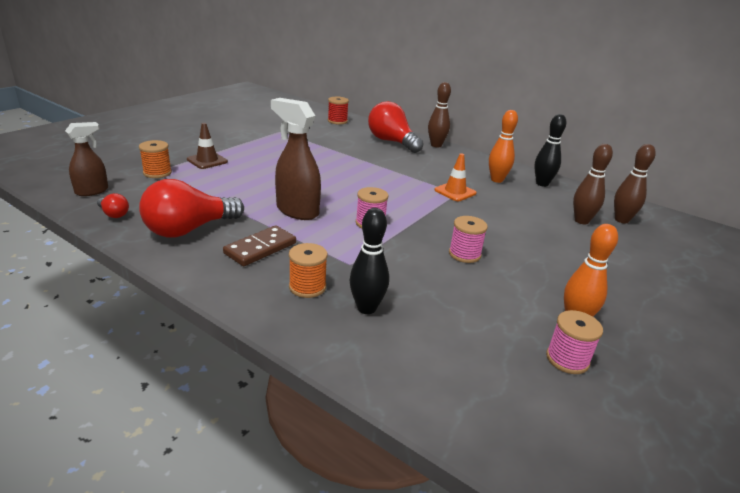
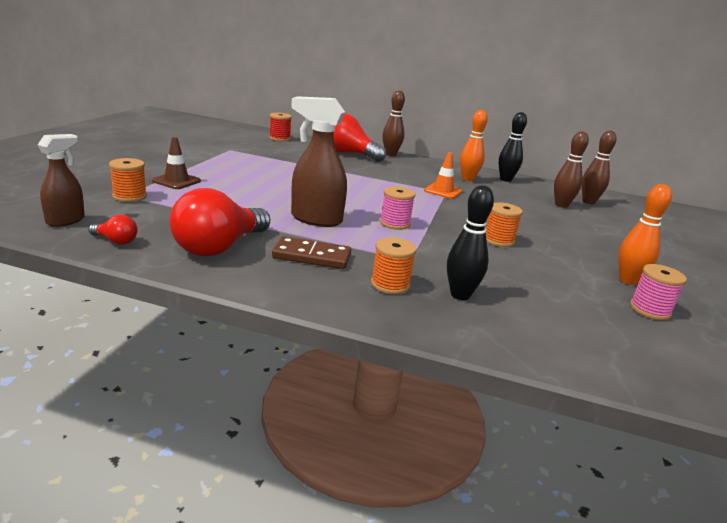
camera: 20 degrees left, 5 degrees down
(260, 248) = (312, 256): brown domino -> brown domino turned 75 degrees clockwise
(464, 254) = (498, 240): pink spool -> orange spool

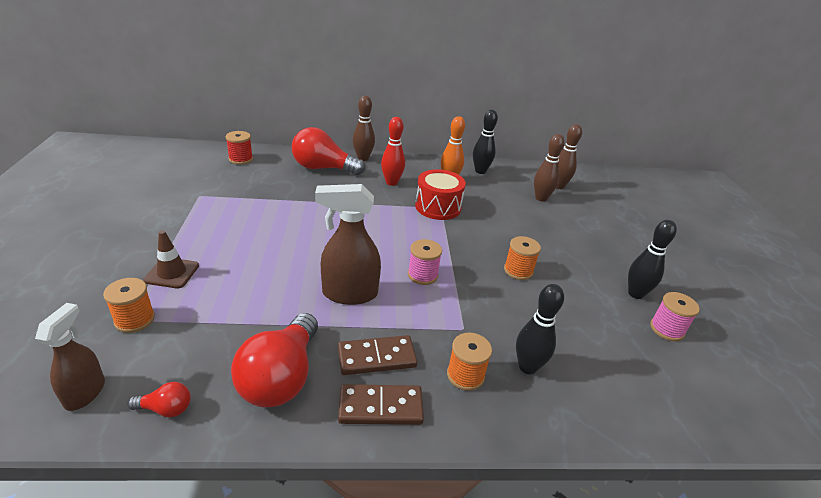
camera: 20 degrees left, 10 degrees up
(292, 282) = (380, 407): none -> brown domino
(407, 171) = (391, 182): none -> red bowling pin
(443, 191) = (438, 207): orange traffic cone -> red drum
(628, 280) = (635, 294): orange bowling pin -> black bowling pin

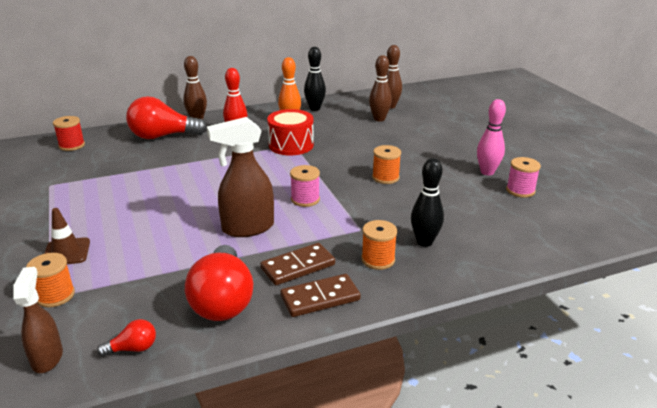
camera: 15 degrees left, 5 degrees down
(635, 294) = (487, 172): black bowling pin -> pink bowling pin

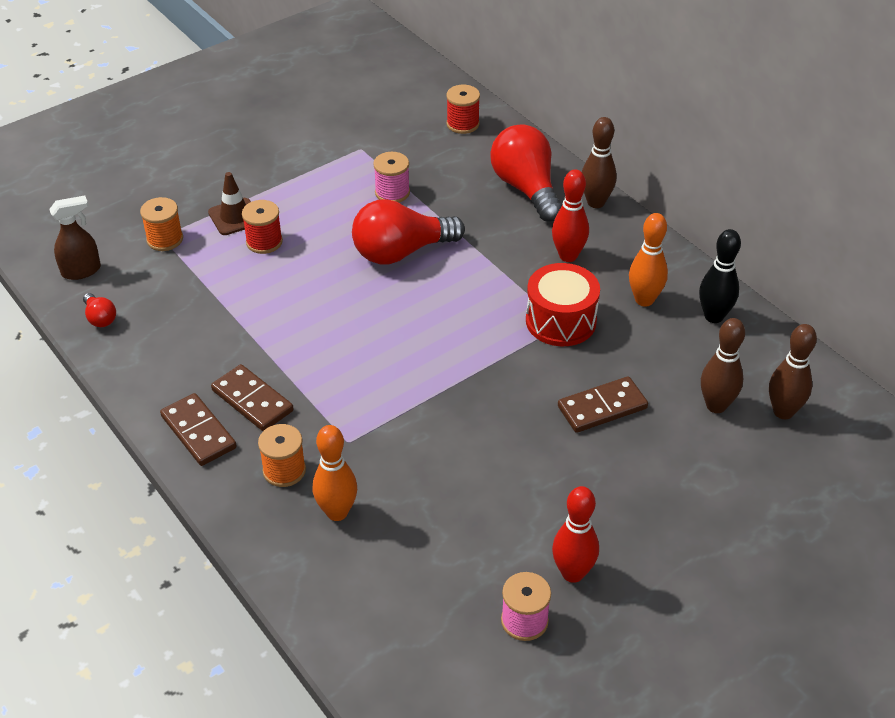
camera: 75 degrees right, 15 degrees up
(115, 241) = (264, 242): none -> red spool
(223, 300) = (179, 356): red light bulb -> red light bulb (401, 252)
(247, 228) = (320, 337): brown spray bottle -> none
(305, 199) = (405, 373): pink spool -> pink spool (392, 192)
(367, 145) = (602, 407): none -> brown domino
(385, 177) = (501, 446): orange spool -> none
(424, 242) = (337, 512): black bowling pin -> orange bowling pin
(487, 172) = (572, 573): pink bowling pin -> red bowling pin

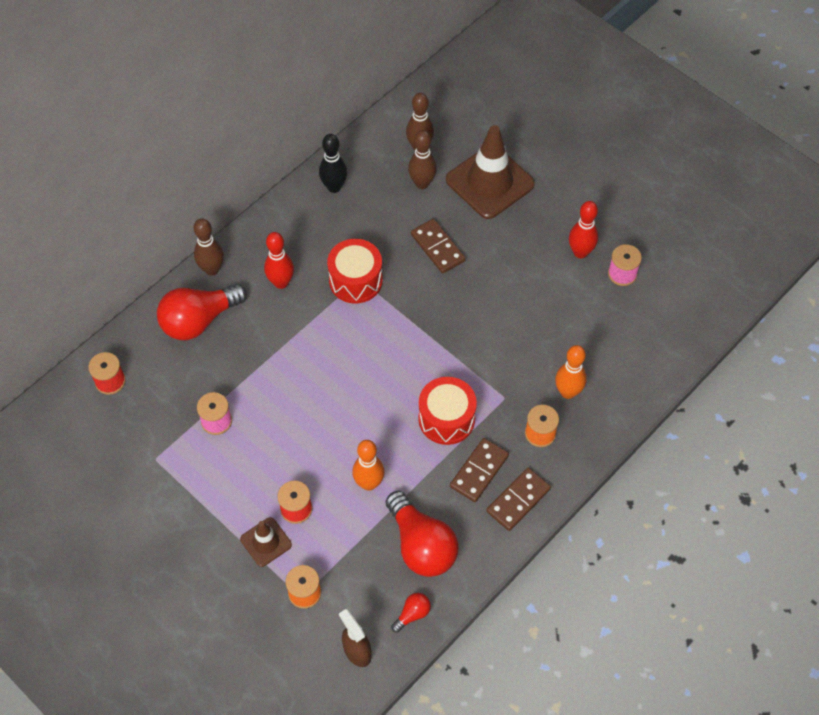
camera: 100 degrees left, 15 degrees up
(335, 380) = (446, 419): none -> red drum
(401, 252) = (293, 400): red light bulb -> red light bulb (421, 545)
(644, 300) = (323, 230): orange bowling pin -> orange bowling pin (369, 483)
(715, 483) = (490, 182): none -> brown traffic cone

